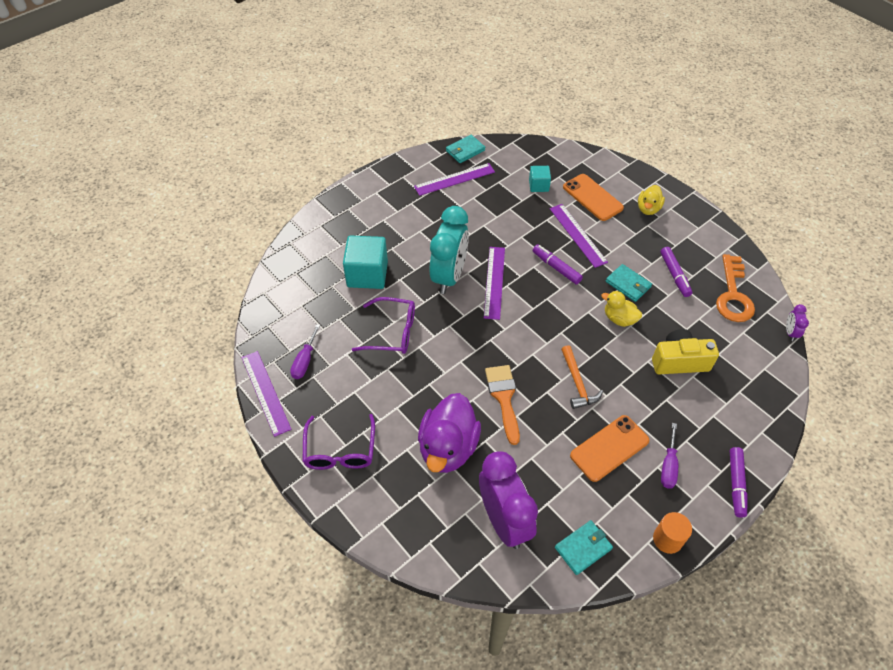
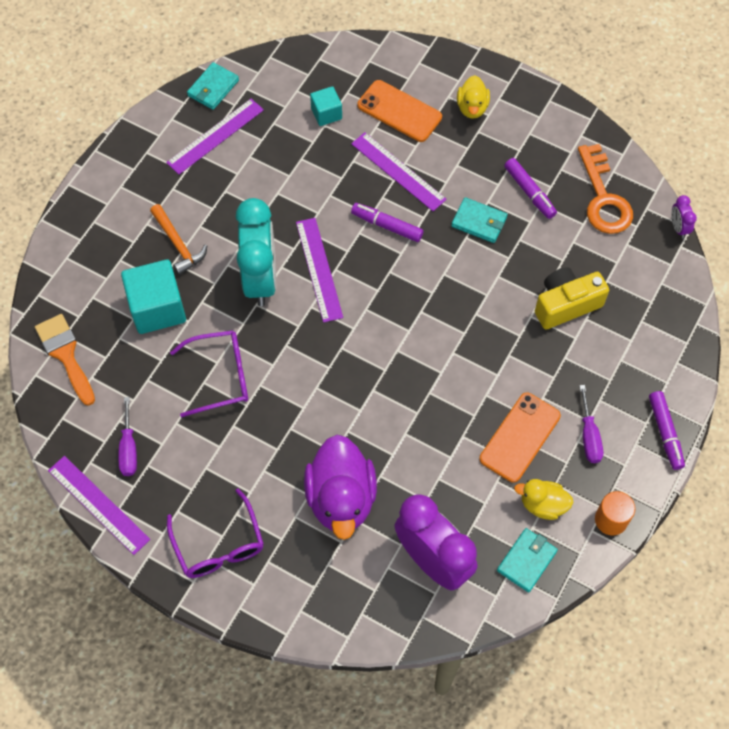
camera: 20 degrees left, 10 degrees up
(504, 398) = (383, 417): orange brush -> orange brush (66, 355)
(577, 383) = (460, 370): orange hammer -> orange hammer (178, 244)
(619, 319) = (482, 271): yellow duck -> yellow duck (542, 504)

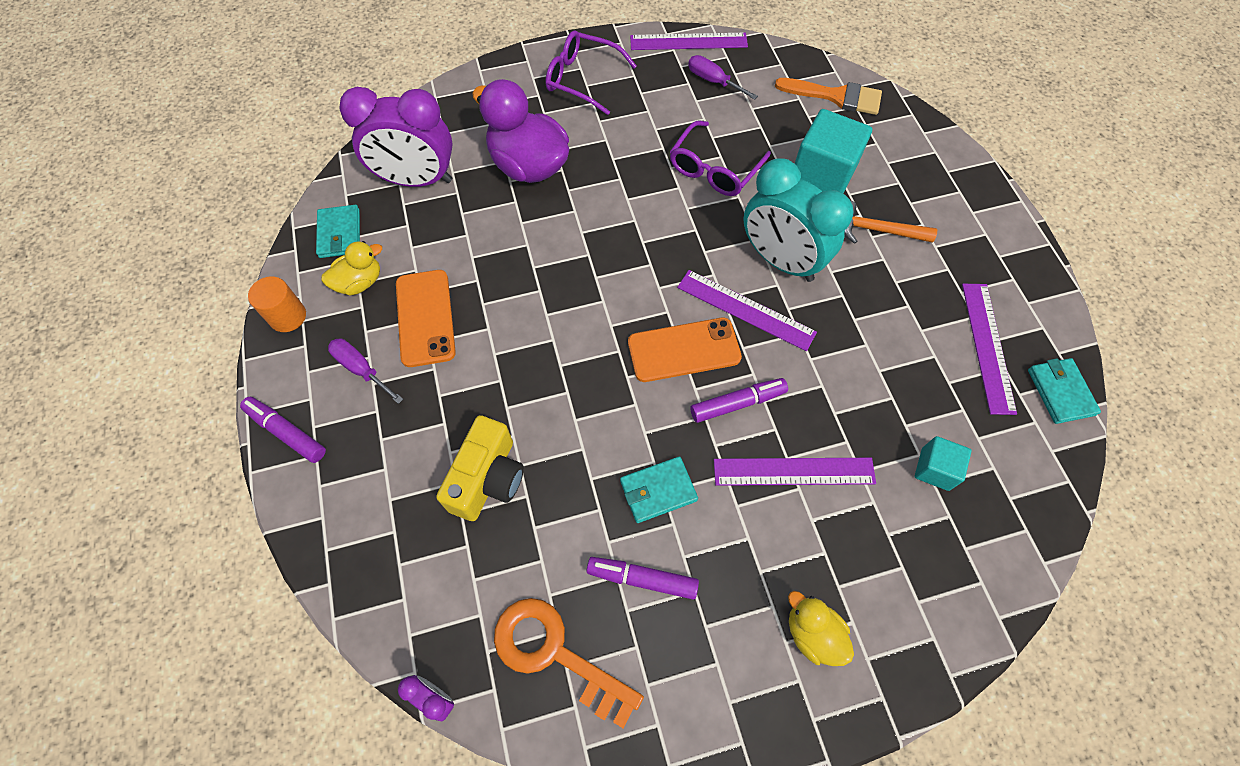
camera: 135 degrees right, 0 degrees up
(399, 111) = (875, 546): orange phone -> orange phone (684, 350)

